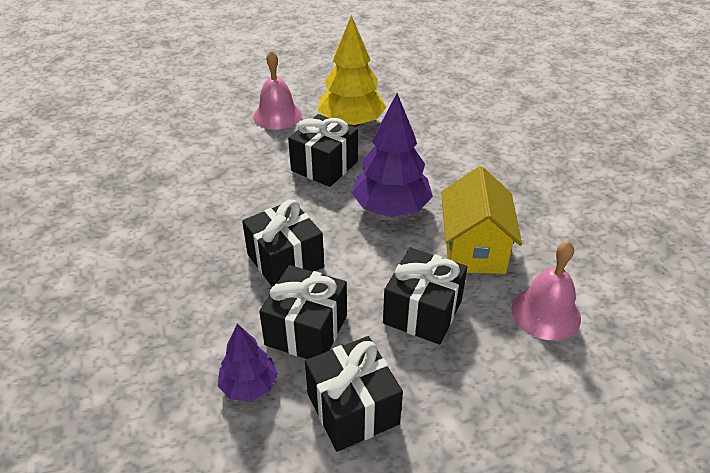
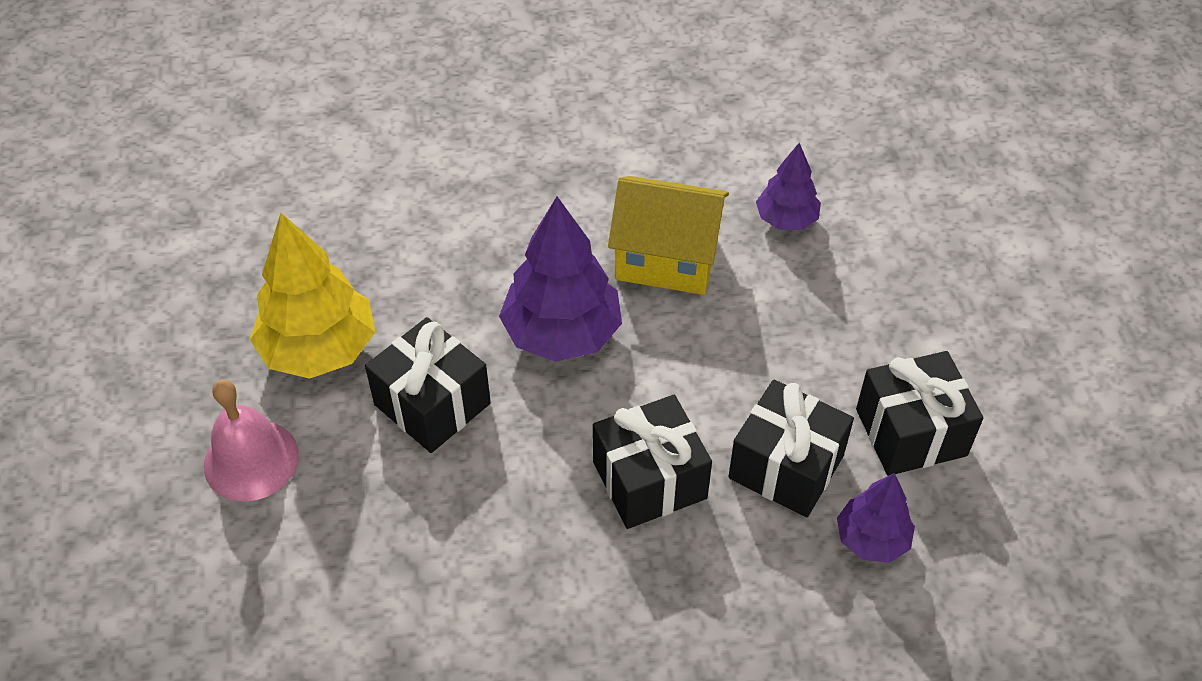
camera: 80 degrees left, 10 degrees up
(422, 312) = (769, 336): black gift -> none
(546, 313) = (786, 219): pink bell -> purple tree

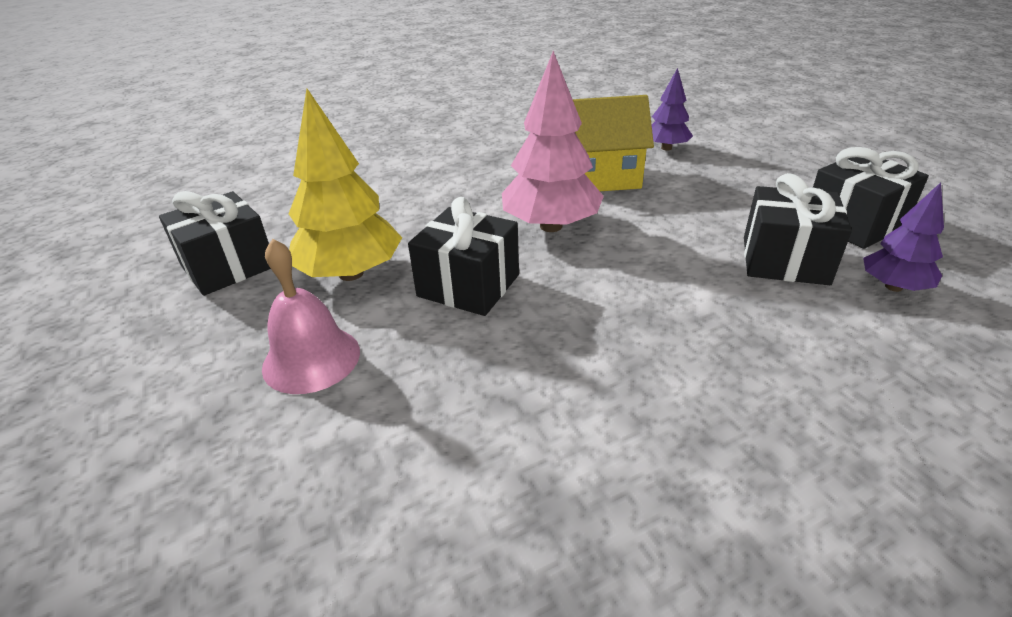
camera: 15 degrees left, 15 degrees down
(562, 333) = (551, 226): purple tree -> pink tree
(649, 480) = (686, 291): black gift -> black gift (228, 266)

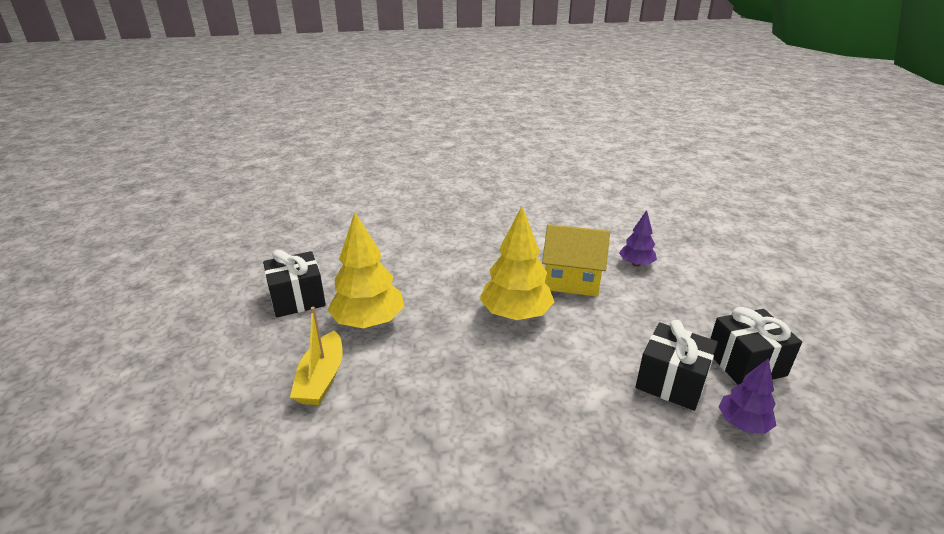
camera: 15 degrees right, 5 degrees down
(311, 359) = (322, 378): pink bell -> yellow boat
(468, 285) = (438, 349): black gift -> none
(551, 226) = (516, 314): pink tree -> yellow tree

